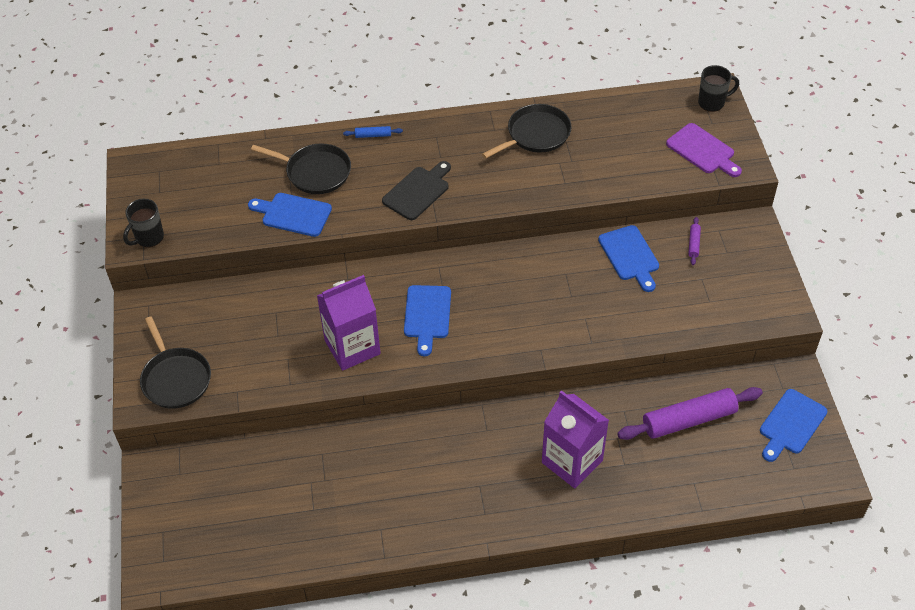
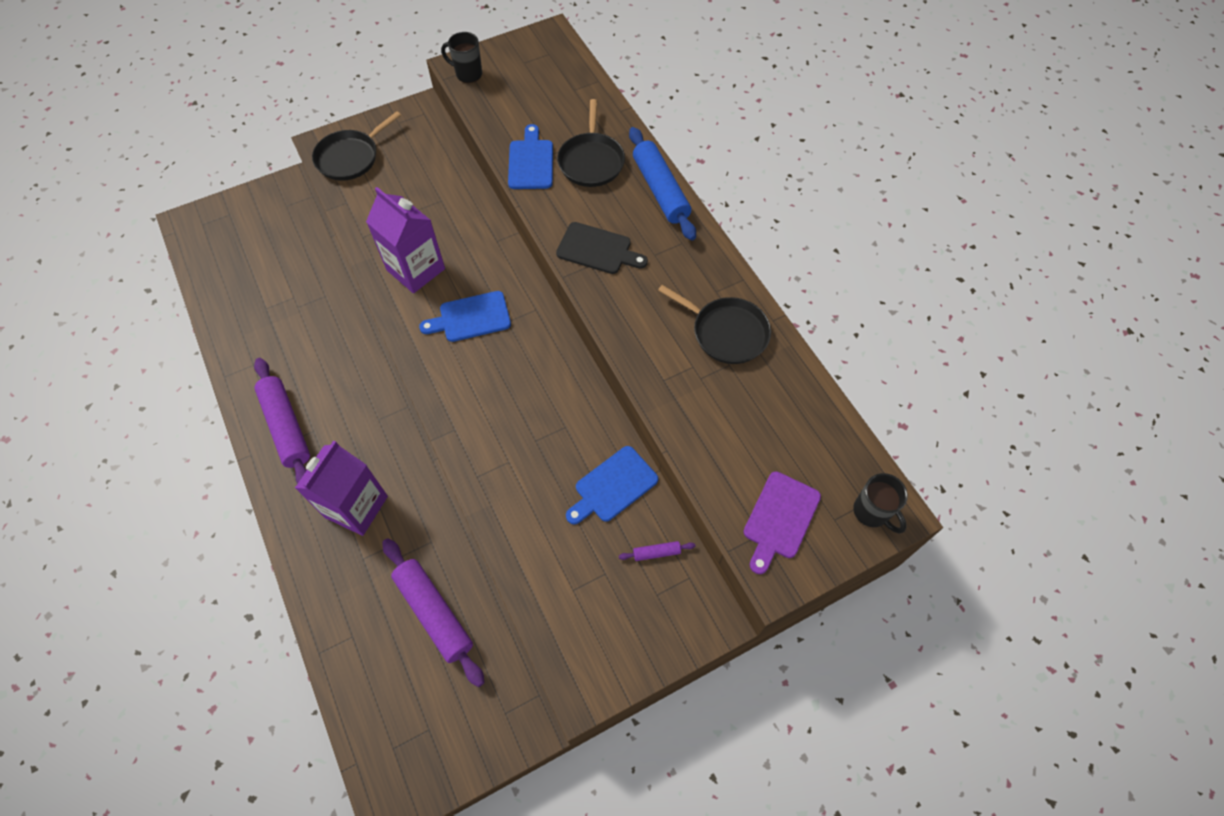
camera: 70 degrees right, 10 degrees up
(373, 135) = (660, 190): blue rolling pin -> blue rolling pin, size x2.36
(466, 507) = (286, 427): none -> purple rolling pin
(791, 424) = (454, 733): blue cutting board -> none

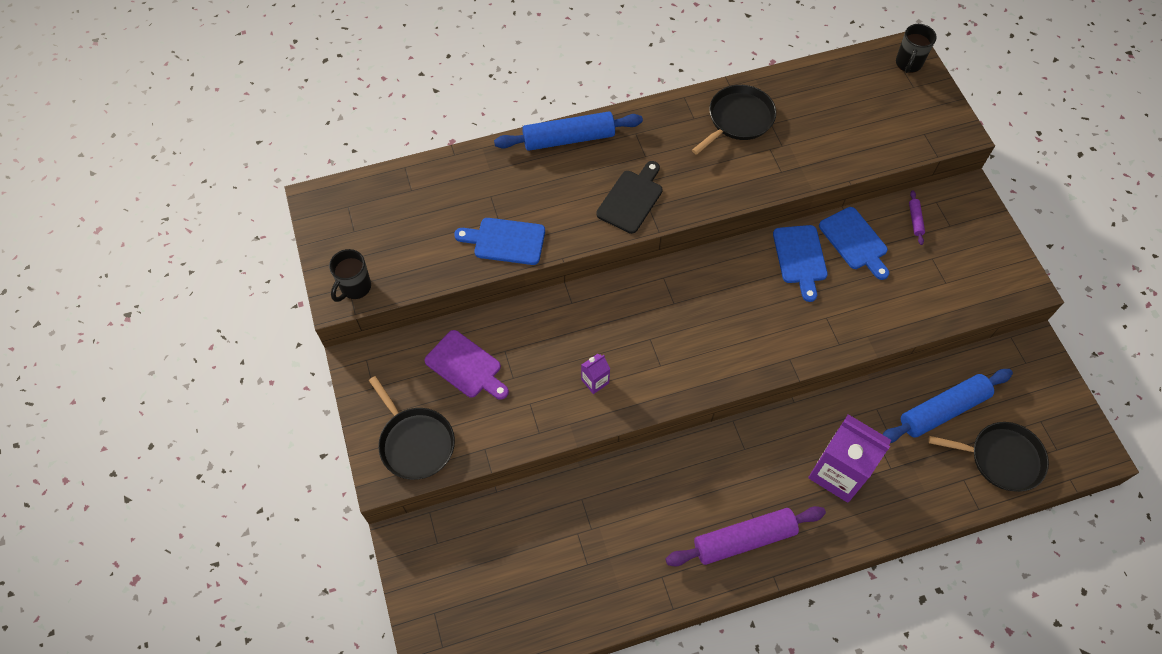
camera: 80 degrees left, 0 degrees up
(416, 269) = (595, 381): purple carton -> purple carton, size x0.45
(434, 613) = (942, 410): purple rolling pin -> blue rolling pin
(471, 317) = (664, 334): blue cutting board -> blue cutting board (800, 258)
(591, 161) = (517, 189): black pan -> black pan (1001, 458)
(780, 519) = (912, 119): purple cutting board -> purple cutting board (466, 366)
(871, 512) = (908, 64): black mug -> black mug turned 135 degrees clockwise

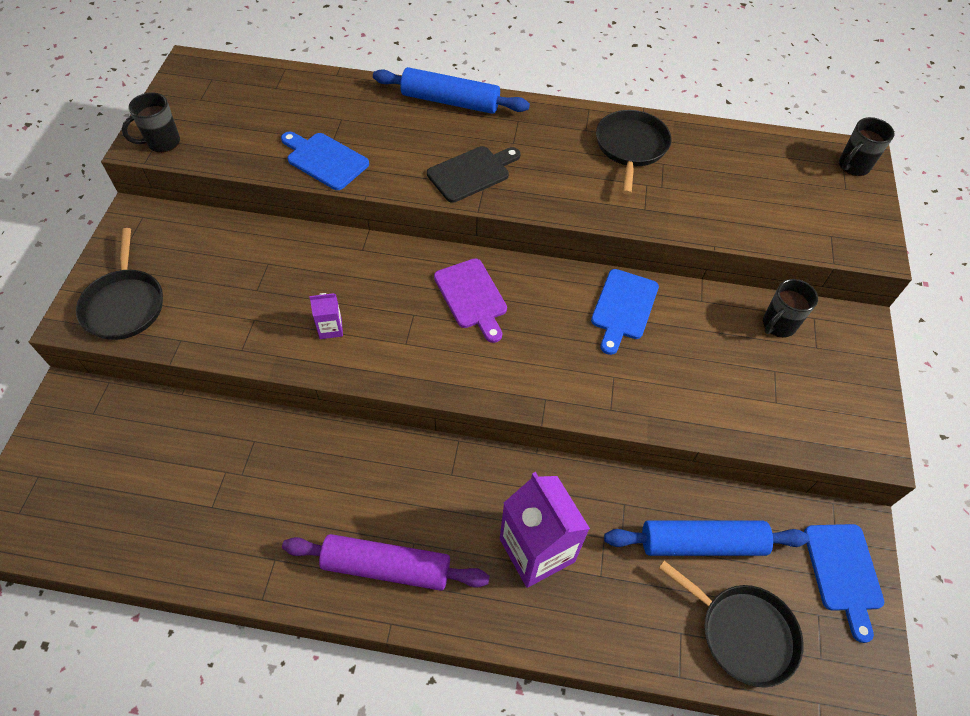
camera: 25 degrees right, 5 degrees down
(466, 366) = (223, 261): purple cutting board -> purple cutting board (472, 297)
(738, 119) = (631, 147): black pan -> black pan turned 60 degrees counterclockwise
(855, 241) = (695, 317): blue cutting board -> blue cutting board (843, 572)
(915, 220) = (778, 325): purple rolling pin -> black mug

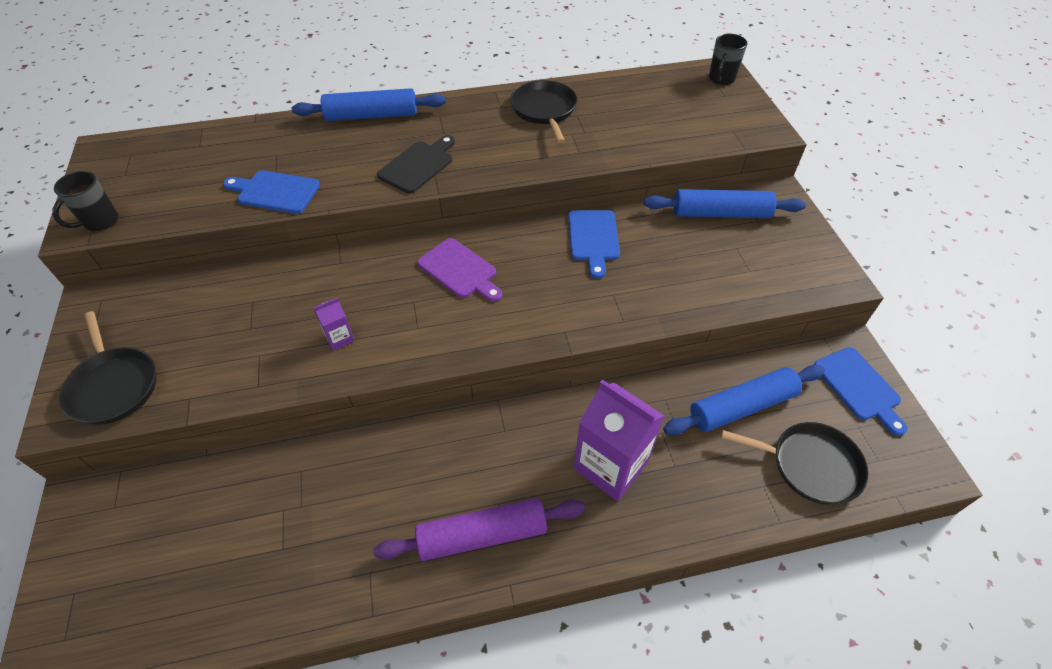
camera: 20 degrees left, 5 degrees down
(778, 325) = (720, 213): black mug -> blue rolling pin

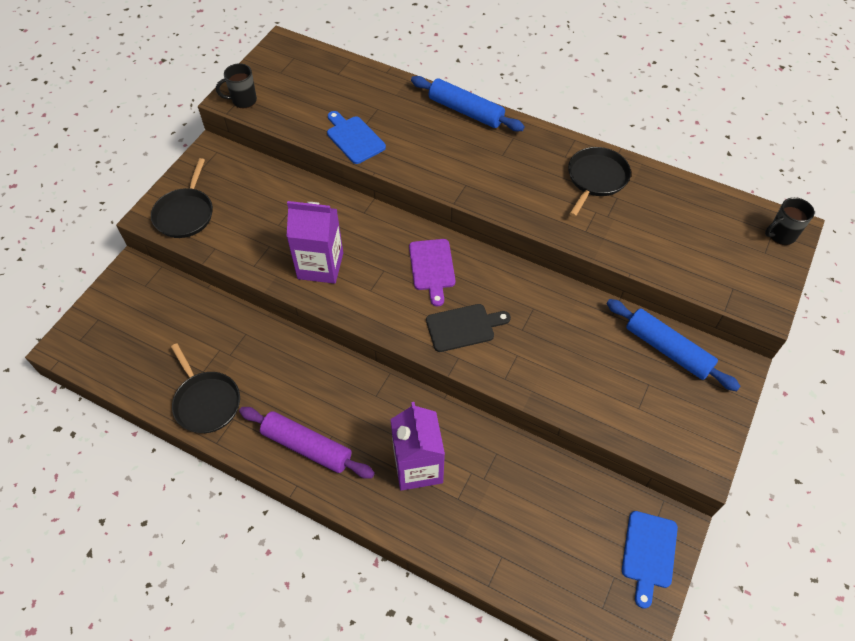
camera: 40 degrees right, 5 degrees up
(339, 338) = (320, 266): purple carton -> purple carton, size x2.22
(418, 165) = (460, 172): black cutting board -> black cutting board (463, 327)
(593, 239) = (546, 305): blue cutting board -> none
(742, 406) = (544, 498): blue rolling pin -> none
(810, 465) = (549, 571): black pan -> black pan (206, 402)

